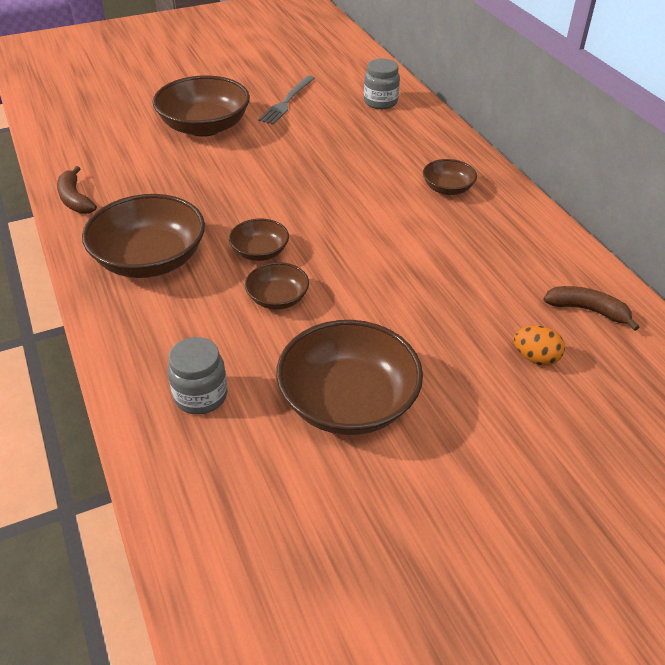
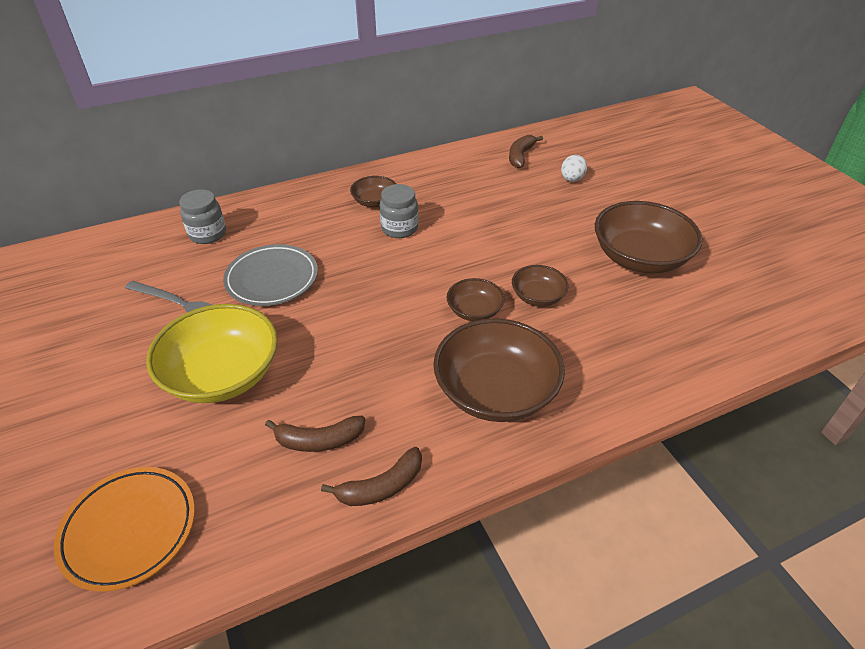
camera: 90 degrees left, 0 degrees up
(84, 110) = (129, 530): none -> orange plate
(127, 171) = (319, 440): none -> brown banana
(200, 396) = (664, 334): grey jar -> grey jar (399, 228)
(204, 126) = (222, 374): brown bowl -> yellow bowl
(315, 138) = (272, 279): none -> grey plate
(535, 358) = (571, 179): orange egg -> white egg

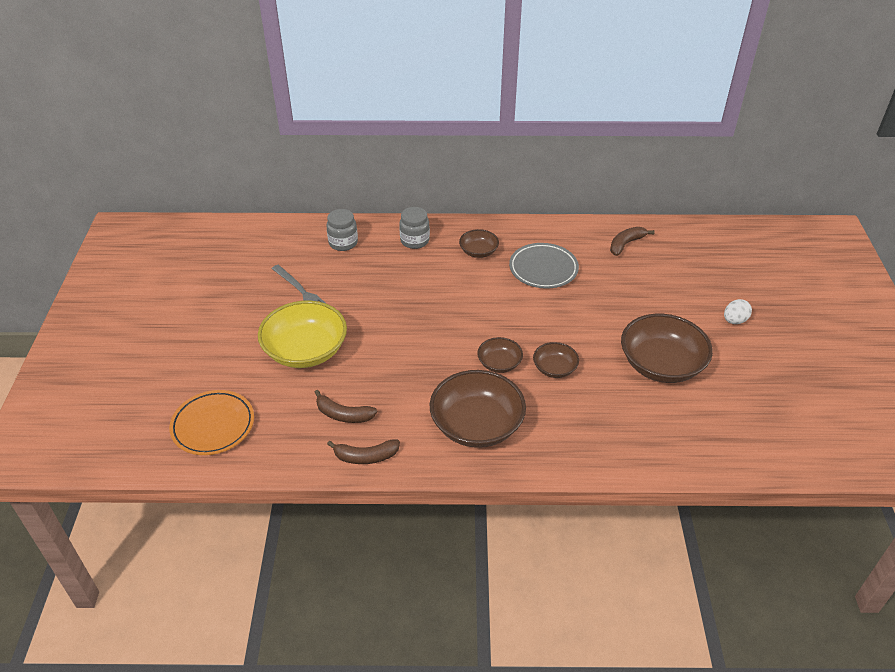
camera: 25 degrees right, 0 degrees up
(272, 279) = (370, 292): grey plate -> grey plate (543, 269)
(399, 228) = (484, 280): grey jar -> grey jar (415, 241)
(571, 179) = (655, 279): white egg -> white egg (734, 320)

